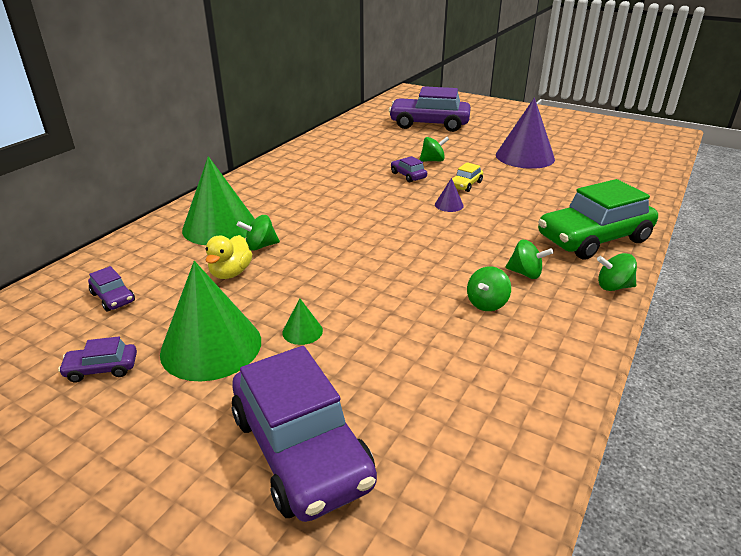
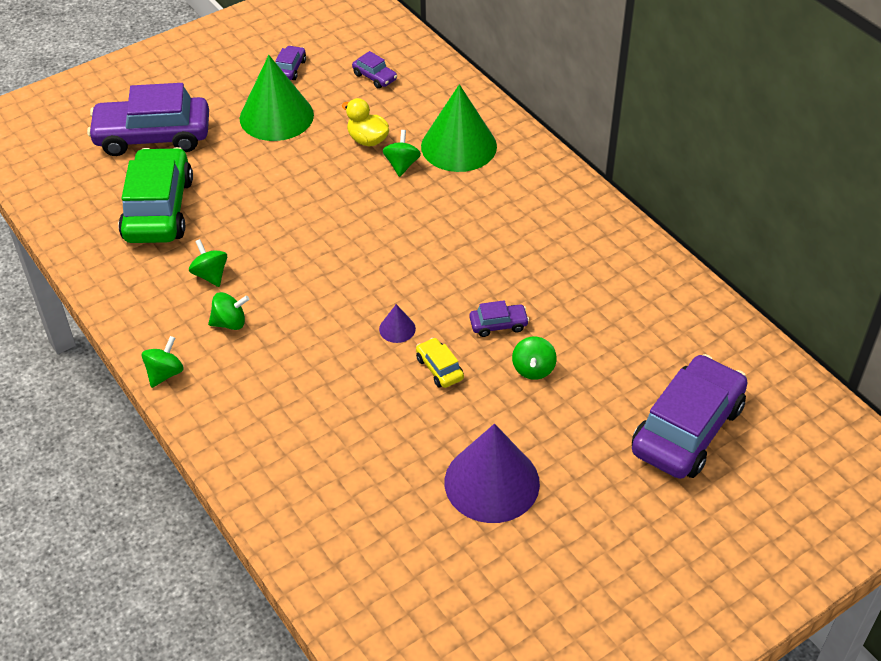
camera: 115 degrees right, 15 degrees up
(113, 298) = (375, 77): purple car -> purple car turned 120 degrees counterclockwise
(302, 331) = (258, 162): green cone -> none
(525, 273) = (230, 323): green spinning top -> green spinning top turned 150 degrees counterclockwise
(593, 239) = (245, 414): green car -> green car (159, 209)

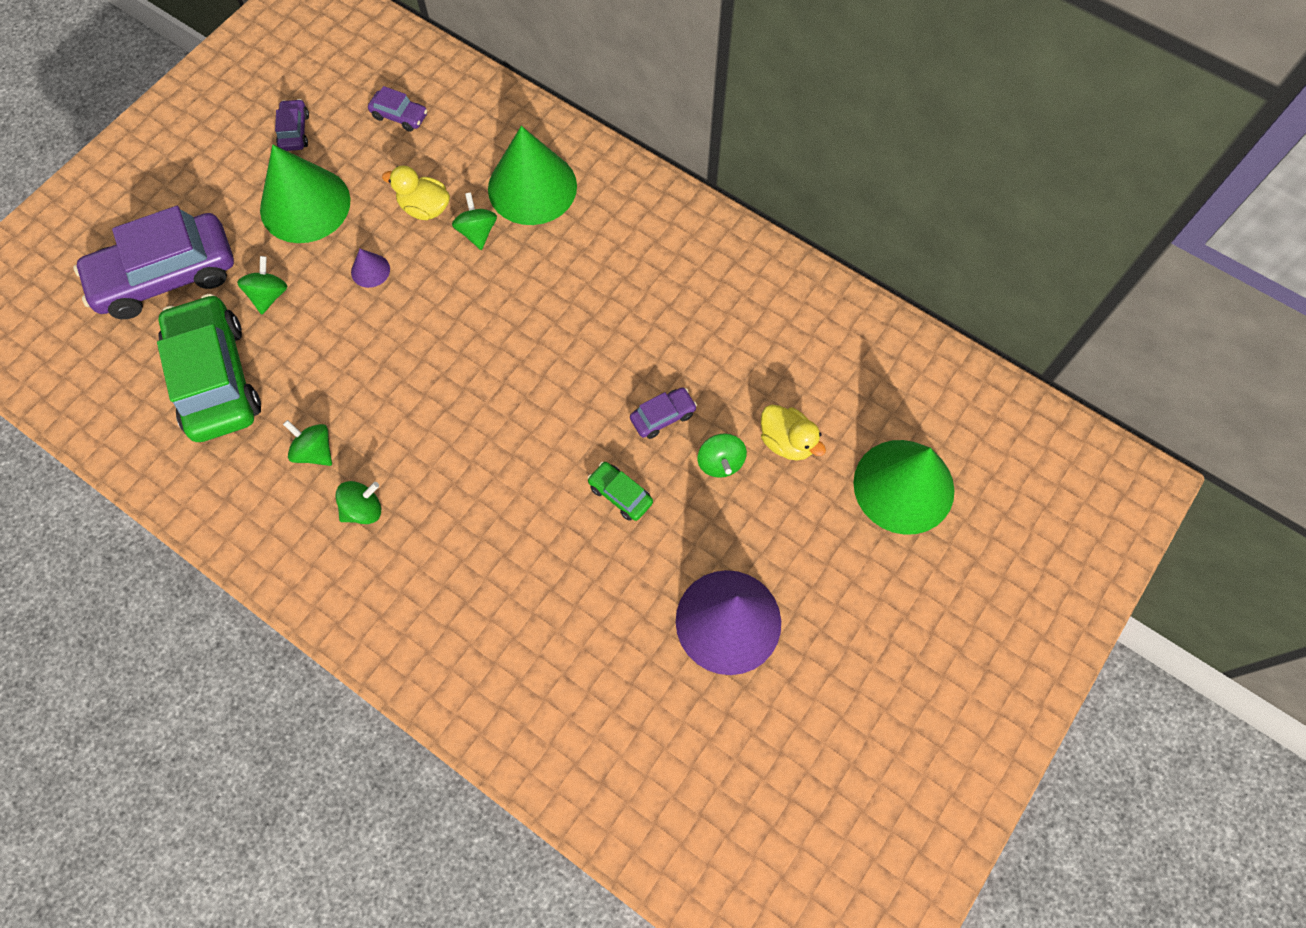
camera: 20 degrees left, 20 degrees up
(165, 373) = (315, 602): green spinning top -> green spinning top (269, 295)
(397, 329) = (555, 457): purple cone -> purple cone (370, 270)
(439, 368) = (620, 494): yellow car -> green car
(597, 370) = (787, 441): none -> yellow duck
(687, 429) = (903, 486): purple car -> green cone

